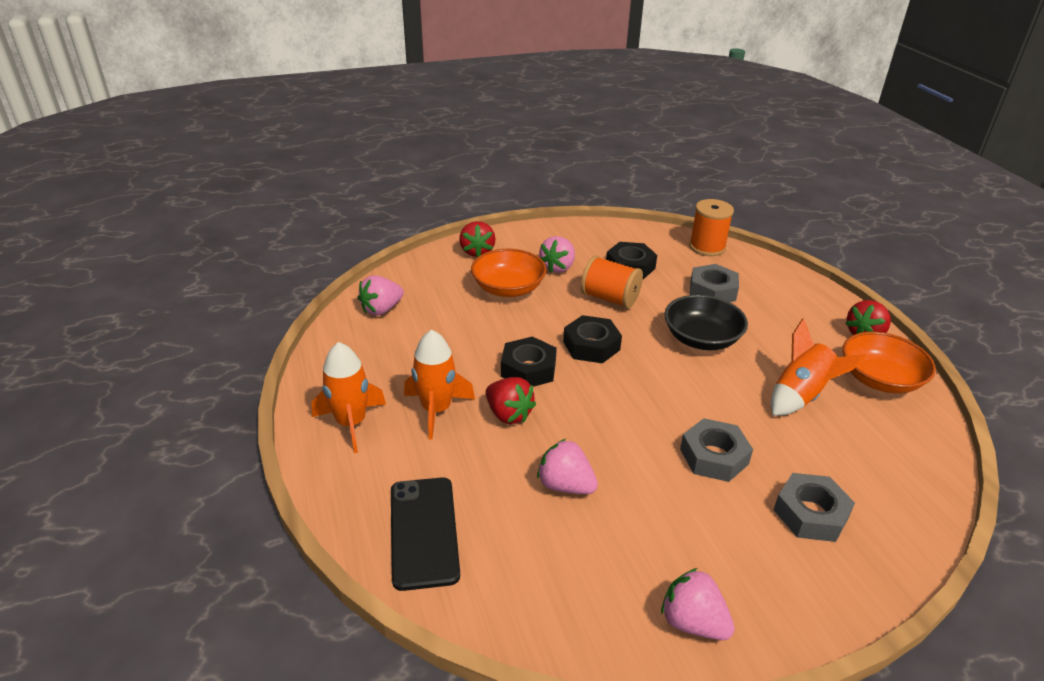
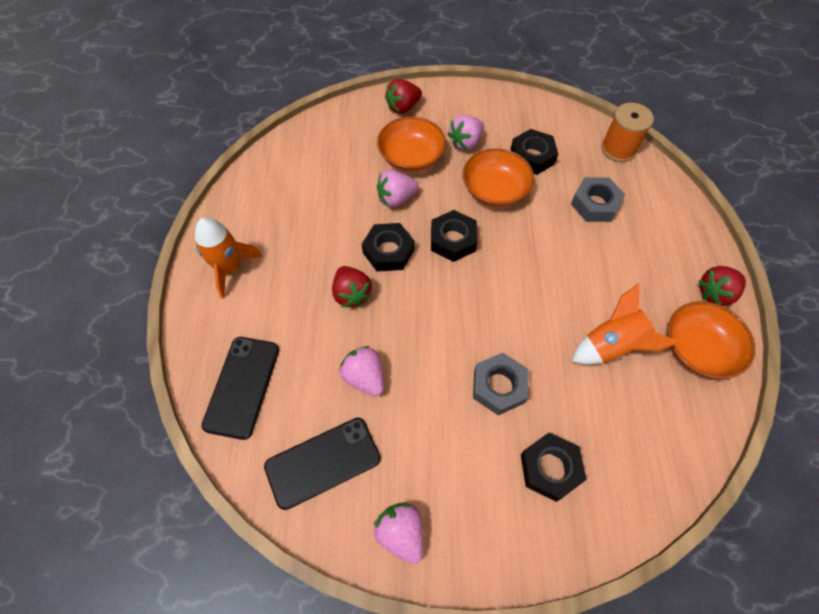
camera: 20 degrees right, 25 degrees up
(381, 309) = (297, 156): pink strawberry -> pink strawberry (396, 198)
(436, 410) = (298, 273): orange rocket -> none
(477, 252) = (403, 107): red strawberry -> red strawberry turned 45 degrees clockwise
(562, 579) = (323, 462): none -> black phone
(609, 298) = (494, 190): orange spool -> orange bowl
(701, 339) = (554, 258): black bowl -> none
(810, 514) = (550, 468): grey nut -> black nut

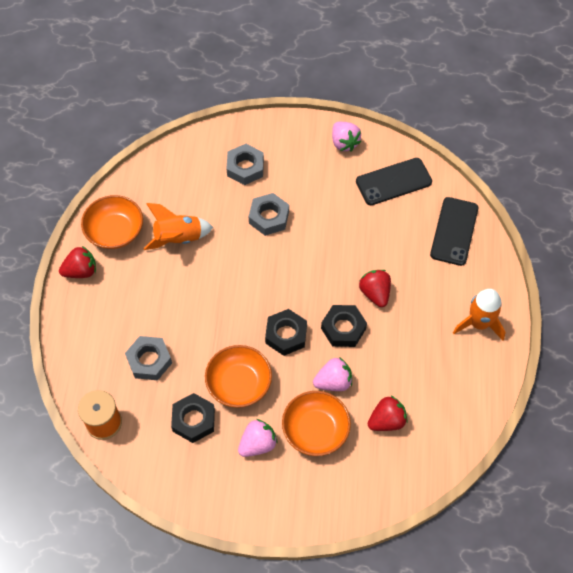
camera: 175 degrees left, 0 degrees up
(364, 377) = (365, 231): pink strawberry -> none
(403, 107) = (319, 500): red strawberry -> red strawberry (387, 421)
(550, 468) = (245, 168): black nut -> grey nut

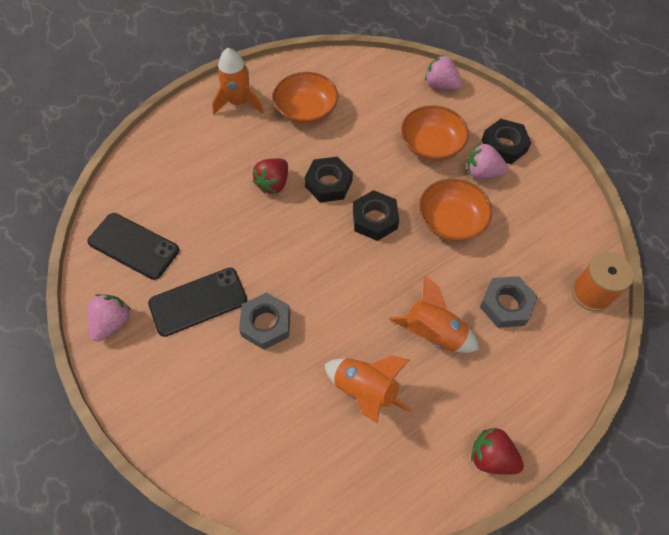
camera: 130 degrees left, 0 degrees up
(115, 231) = (416, 466): orange bowl -> orange bowl (306, 110)
(174, 302) = (433, 333): none -> orange rocket
(193, 420) = (514, 228): black nut -> black nut (504, 146)
(245, 168) = (221, 396): grey nut -> none
(333, 382) = (381, 159): pink strawberry -> pink strawberry (441, 85)
(387, 421) = (377, 109): red strawberry -> none
(454, 231) = (157, 167): black phone -> black phone (198, 301)

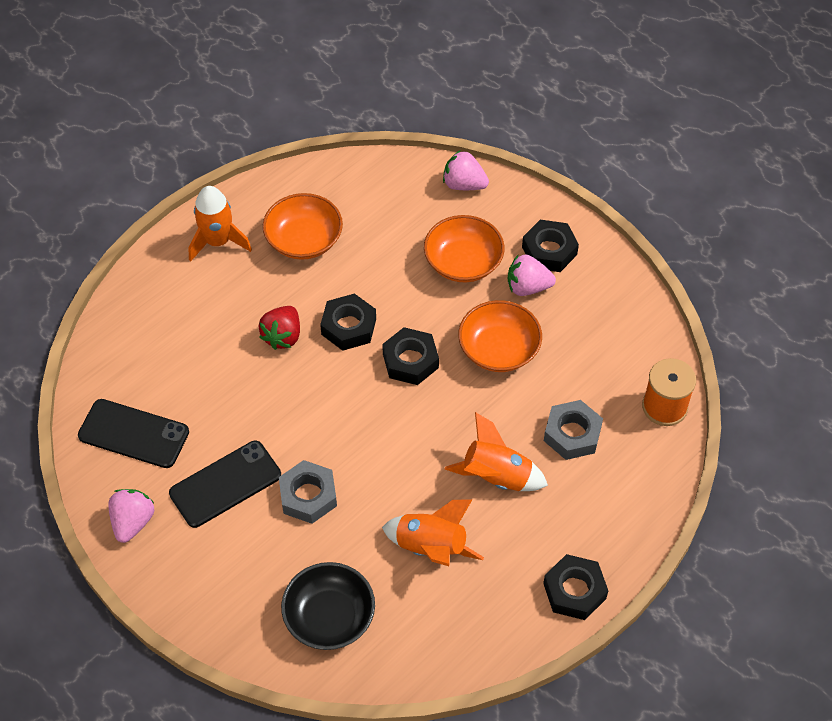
camera: 10 degrees left, 5 degrees down
(261, 442) = (329, 617): none -> black bowl
(491, 457) = (574, 591): red strawberry -> black nut

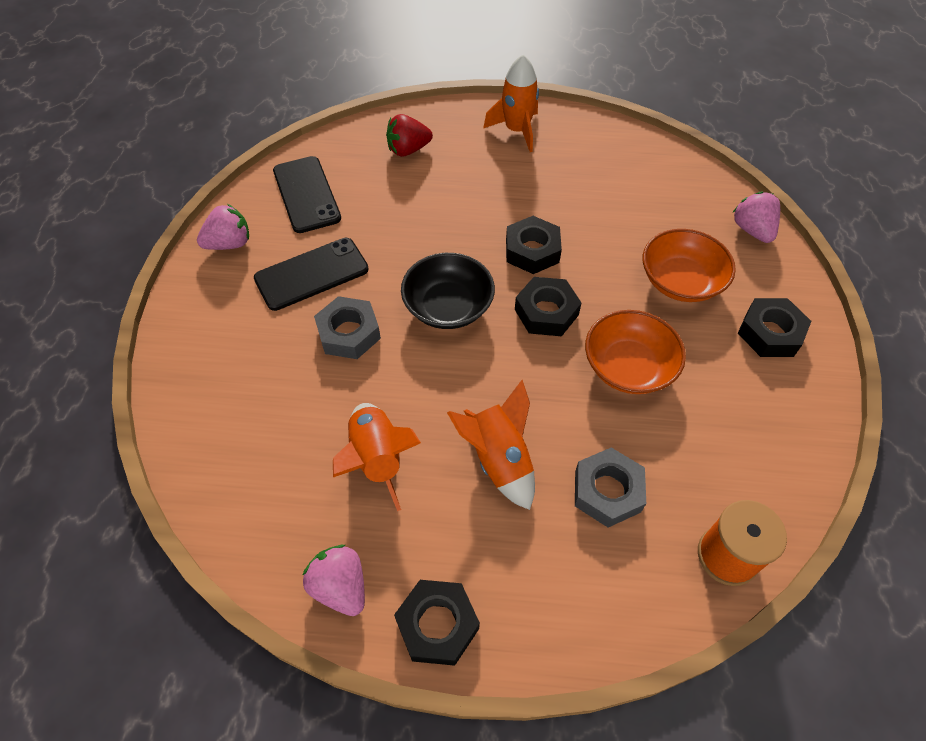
camera: 50 degrees right, 0 degrees up
(225, 484) = (311, 274): black phone -> black phone turned 45 degrees counterclockwise
(282, 336) = (478, 218): red strawberry -> red strawberry (408, 150)
(304, 240) = (576, 173): orange bowl -> none
(329, 617) = (243, 429): black bowl -> black bowl (448, 306)
(527, 287) = (714, 343): pink strawberry -> pink strawberry (340, 586)

